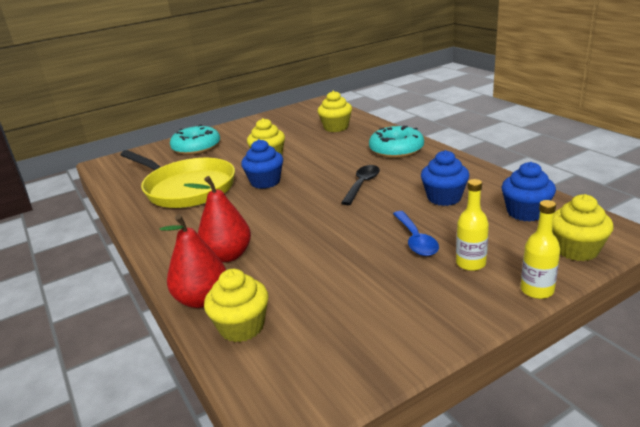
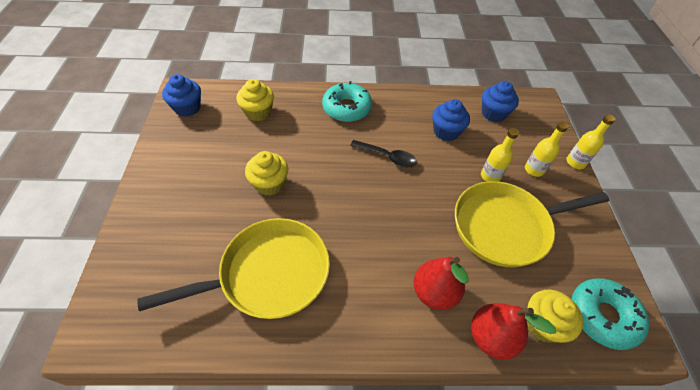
camera: 65 degrees left, 25 degrees up
(196, 147) = (167, 226): turquoise donut -> turquoise donut (602, 316)
(265, 182) = (320, 209): blue cupcake -> blue cupcake (187, 108)
(352, 269) = (505, 226): none -> yellow pan
(362, 185) = (387, 157): black spoon -> black spoon turned 150 degrees clockwise
(415, 240) = (490, 176): blue spoon -> yellow bottle
(576, 250) = (546, 123): yellow cupcake -> none

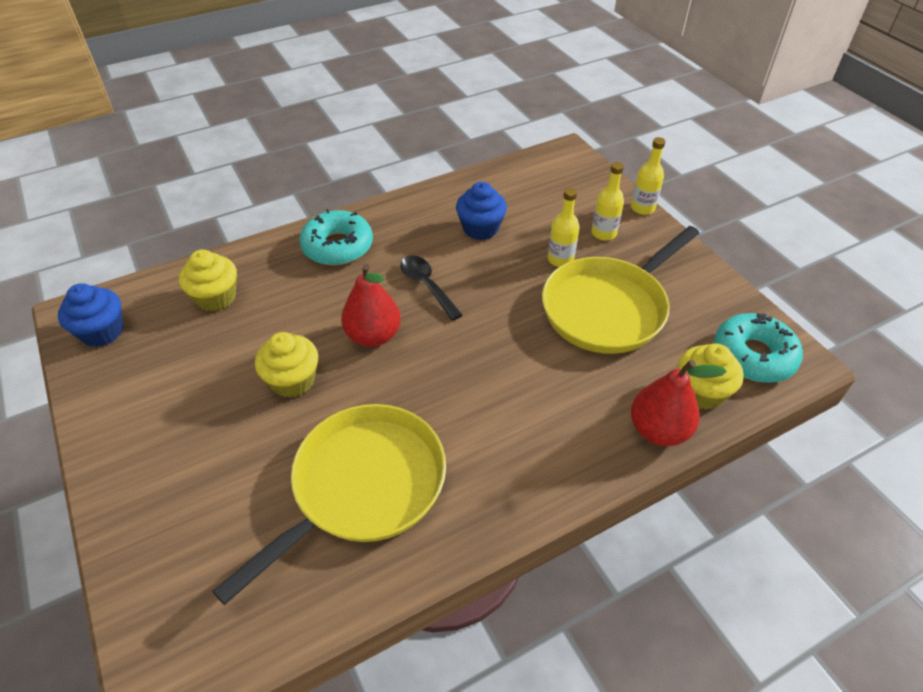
camera: 25 degrees left, 5 degrees down
(387, 157) = (427, 286): black spoon -> black spoon turned 120 degrees counterclockwise
(434, 292) = (572, 413): red pear -> red pear (373, 336)
(493, 113) = (523, 186): blue cupcake -> none

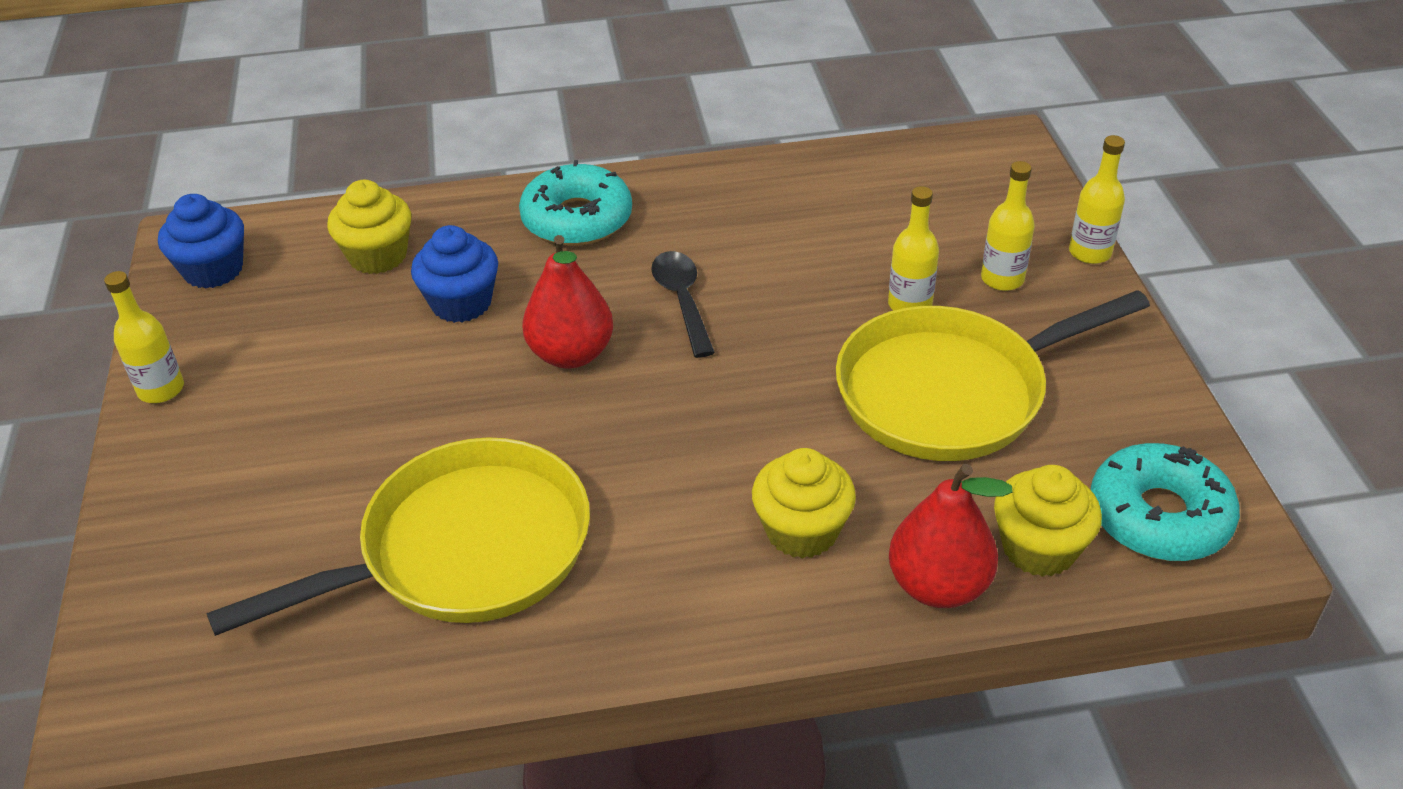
camera: 20 degrees right, 5 degrees down
(99, 427) = (161, 389): none -> yellow bottle
(293, 380) = (432, 389): yellow cupcake -> yellow cupcake (801, 531)
(480, 228) = (805, 234): blue cupcake -> blue cupcake (461, 303)

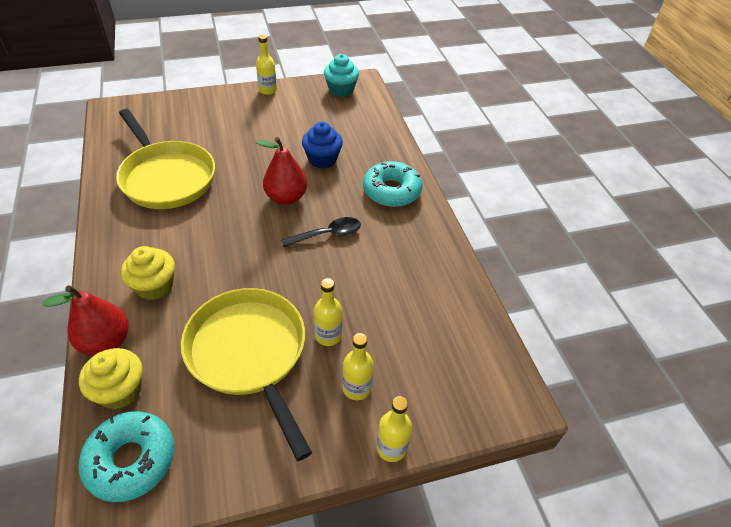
camera: 80 degrees right, 5 degrees up
(213, 270) = (341, 90): blue cupcake -> turquoise cupcake
(377, 256) = (354, 131): yellow cupcake -> none

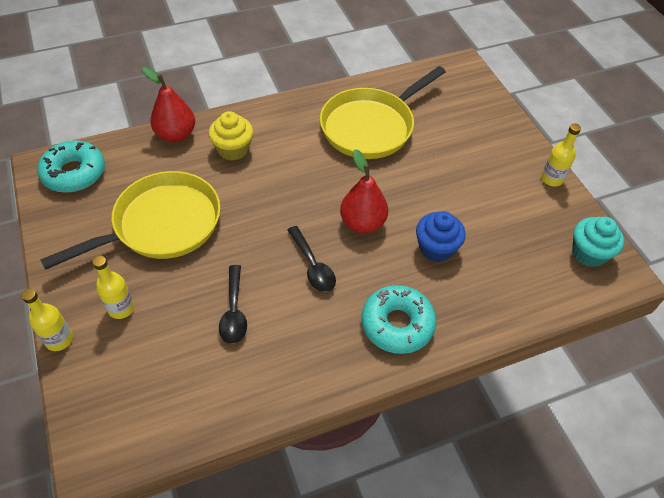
camera: 85 degrees right, 5 degrees up
(120, 390) = (131, 153): yellow cupcake -> none
(328, 335) = (180, 280): yellow bottle -> none
(370, 293) = (234, 311): none -> black spoon

